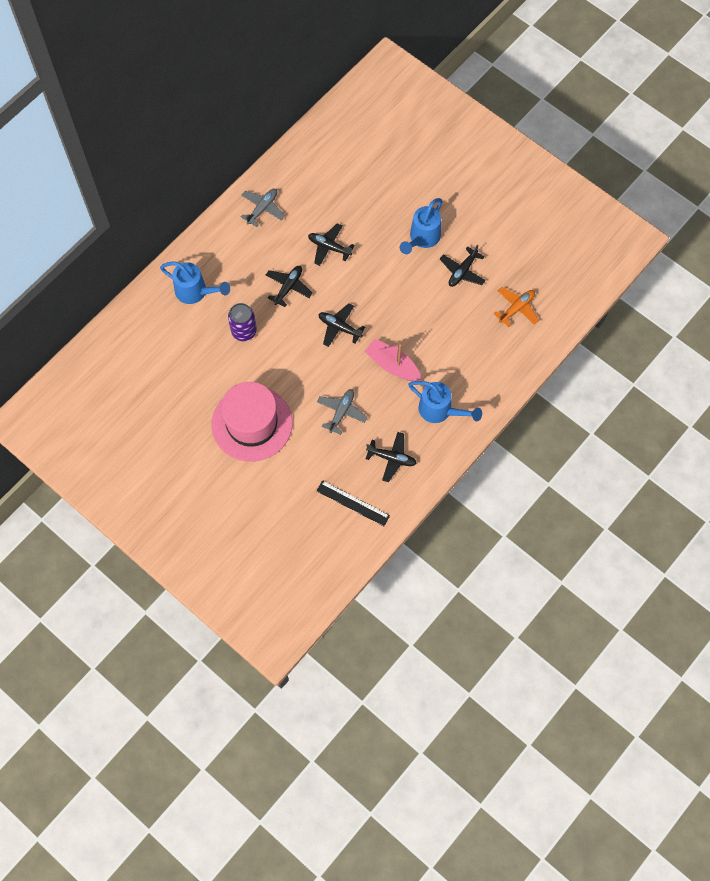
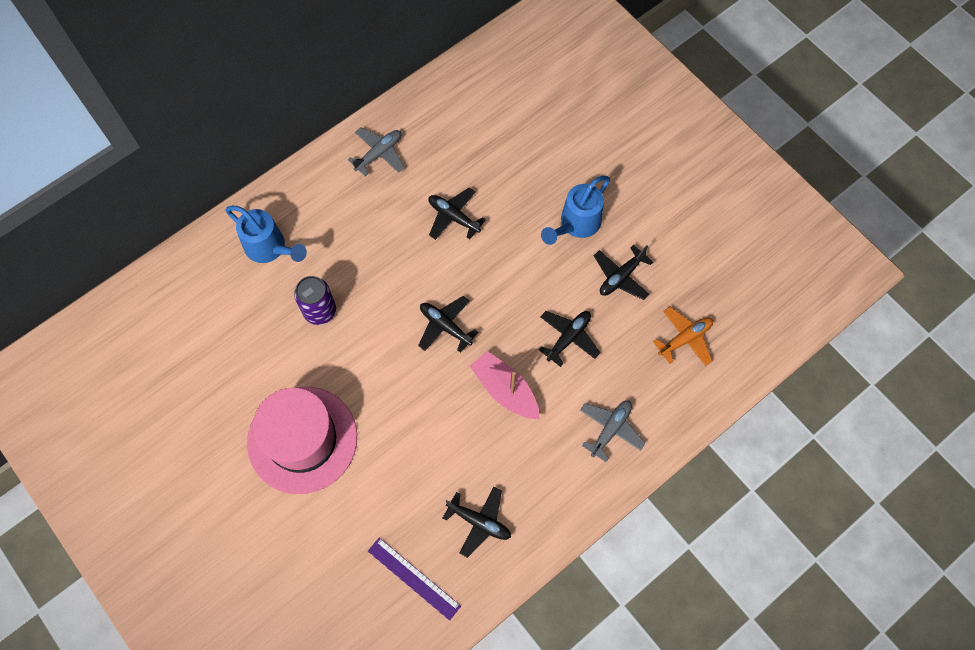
camera: 10 degrees right, 0 degrees up
(288, 287) = (390, 261): black plane -> black plane (568, 338)
(341, 412) = (424, 444): grey plane -> grey plane (610, 429)
(353, 503) = (414, 578): black ruler -> purple ruler
(440, 410) = (557, 465): blue watering can -> none

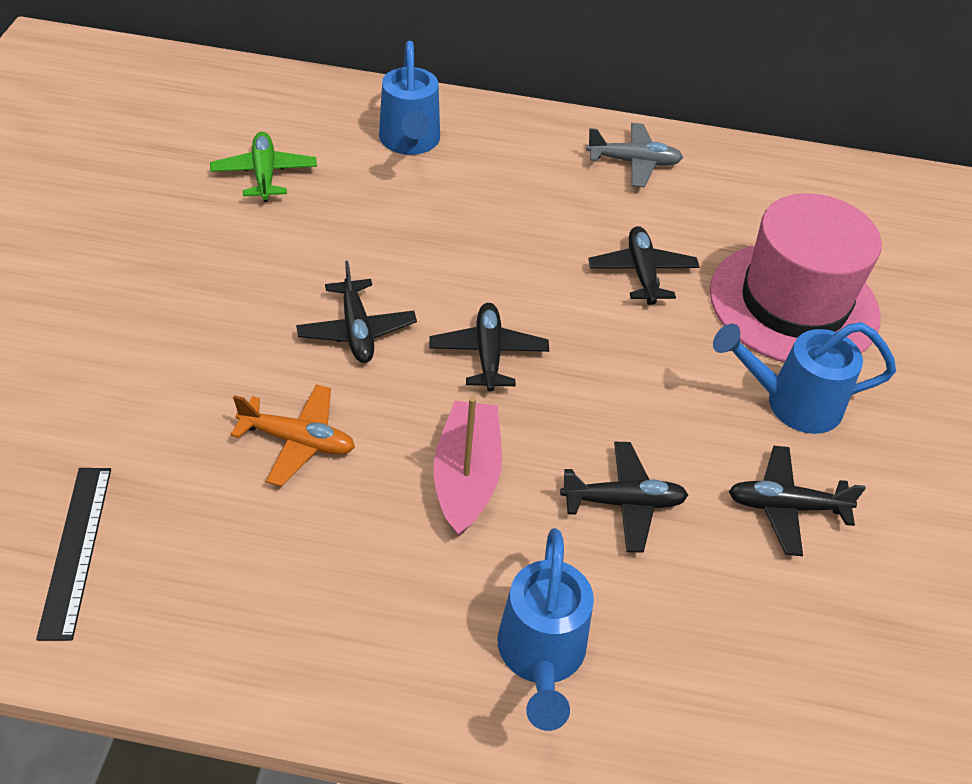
camera: 45 degrees right, 20 degrees down
(232, 338) = (264, 174): none -> green plane
(302, 439) = (189, 307): pink hat -> pink hat (793, 303)
(320, 311) = (378, 226): purple can -> none
(414, 578) = (76, 550): purple ruler -> black ruler
(479, 522) = (232, 576): black plane -> black plane (356, 330)
(610, 429) = (541, 657): grey plane -> blue watering can
(685, 339) = (794, 662): orange plane -> orange plane (298, 441)

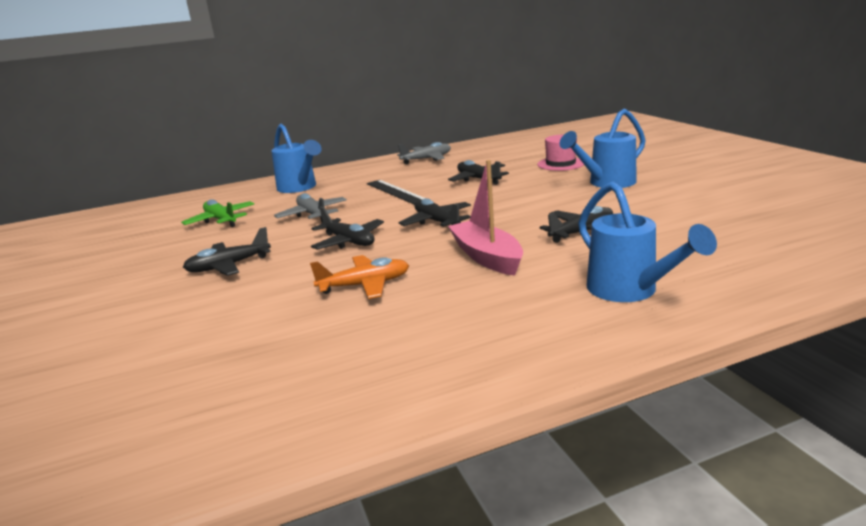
camera: 25 degrees left, 25 degrees down
(76, 550) = (254, 389): black ruler -> black ruler (396, 192)
(369, 233) = (313, 215): none -> grey plane
(786, 507) = (656, 205): black plane -> black plane (228, 266)
(793, 303) = (560, 164): pink hat -> pink hat, size x0.47

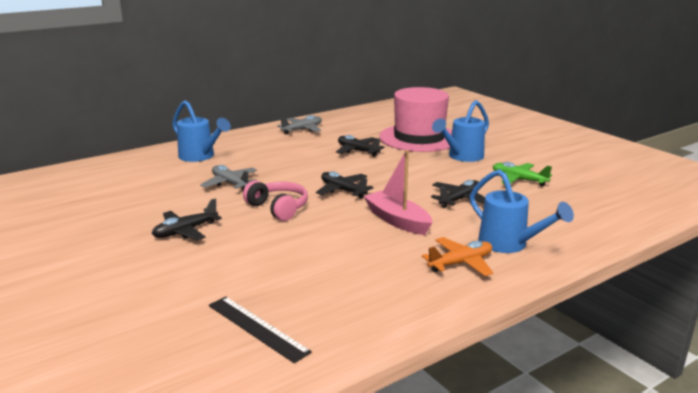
camera: 15 degrees left, 0 degrees up
(221, 220) = (146, 188): green plane -> green plane (518, 180)
(349, 241) = (278, 208): black plane -> pink headphones
(365, 285) = (314, 245): orange plane -> orange plane (461, 263)
(396, 192) = (292, 162): black ruler -> black ruler (257, 328)
(560, 164) = (419, 138): pink hat -> pink hat, size x2.12

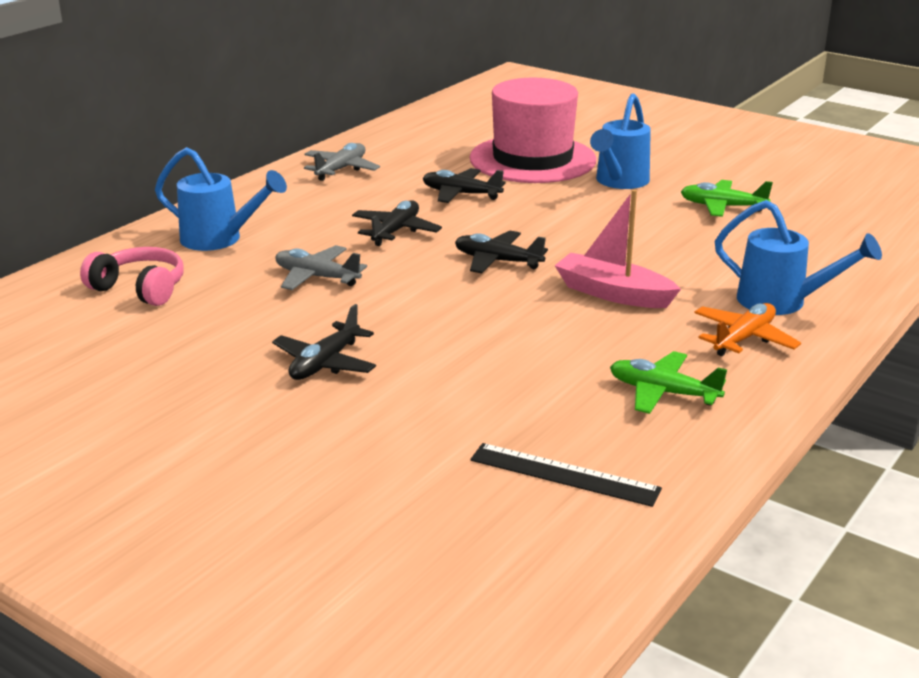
camera: 20 degrees left, 5 degrees up
(278, 208) = (429, 304): pink headphones -> pink headphones (139, 289)
(372, 288) = (663, 393): none -> green plane
(459, 200) = (669, 249): black plane -> black plane (395, 231)

